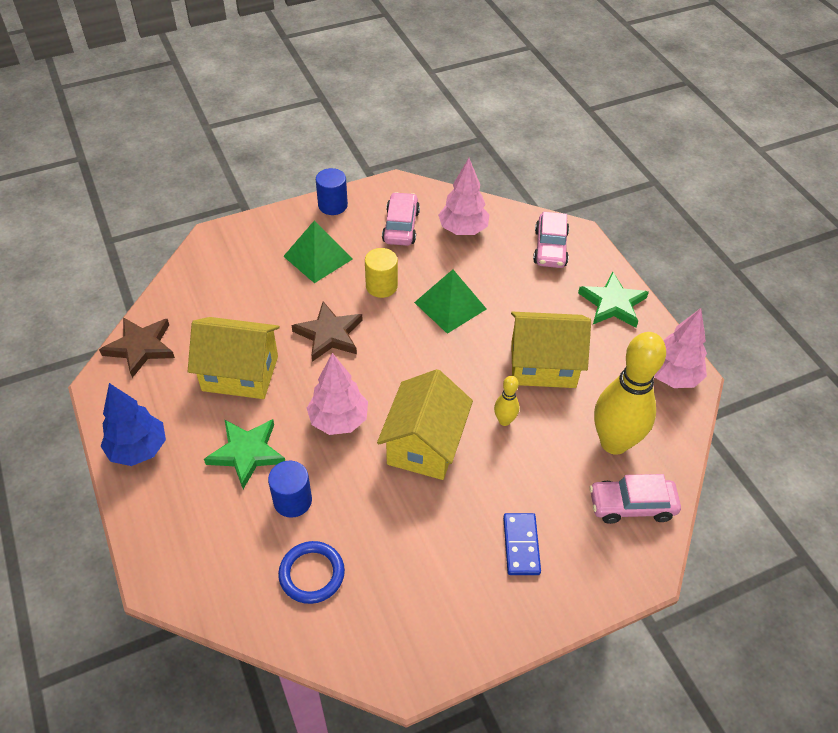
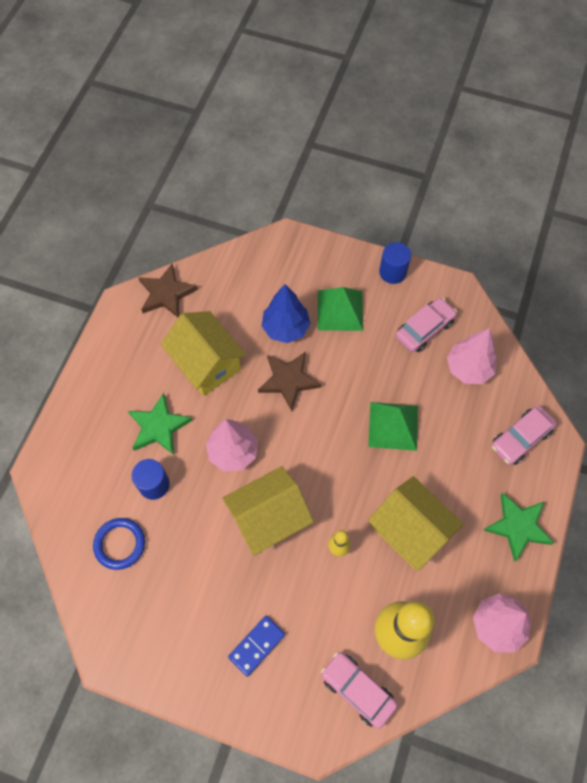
camera: 45 degrees right, 15 degrees up
(138, 449) = (103, 369): blue tree -> blue tree (286, 328)
(381, 286) = (360, 370): yellow cylinder -> none

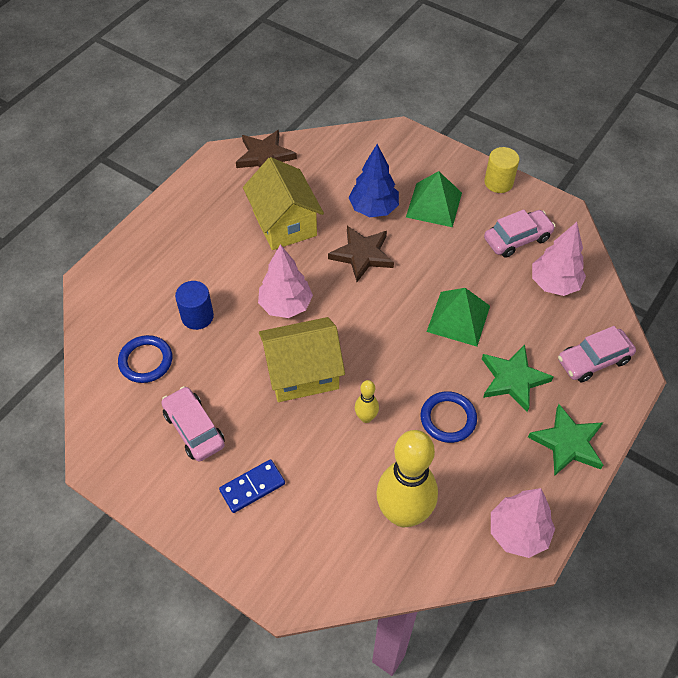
camera: 15 degrees right, 10 degrees down
(158, 427) = (219, 267): green star -> green star (513, 379)
(357, 689) = (345, 556): pink car -> pink car (194, 429)
(392, 272) = (498, 182): blue cylinder -> yellow cylinder
(410, 530) = (448, 419): yellow house -> blue ring

